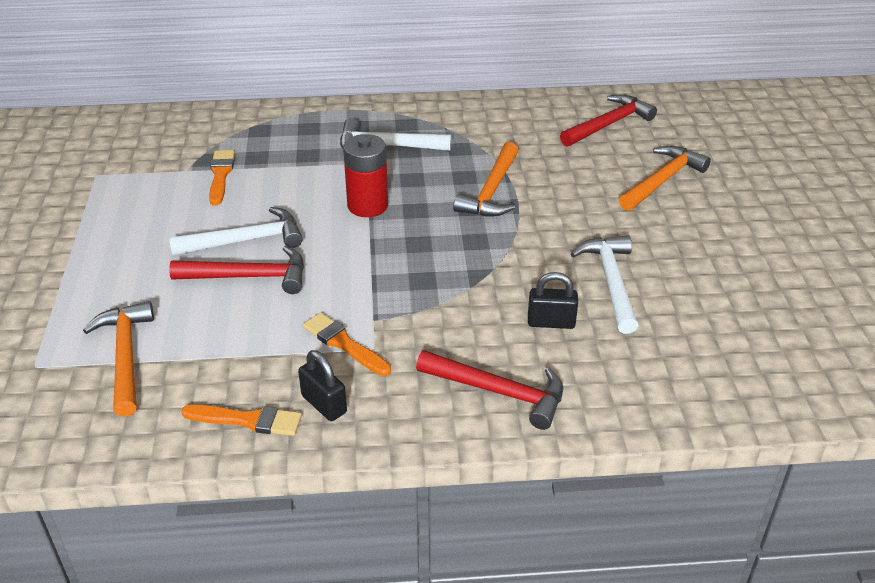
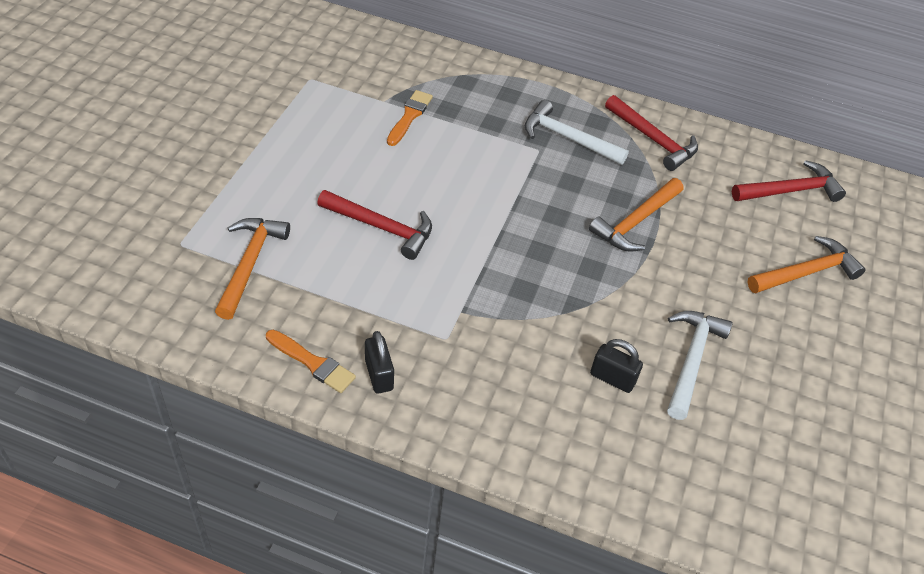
camera: 20 degrees right, 10 degrees up
(245, 240) = (397, 190): white hammer -> none
(344, 344) = (424, 324): orange brush -> none
(367, 205) = (517, 195): red battery -> none
(499, 392) = (528, 426): red hammer -> red hammer (653, 139)

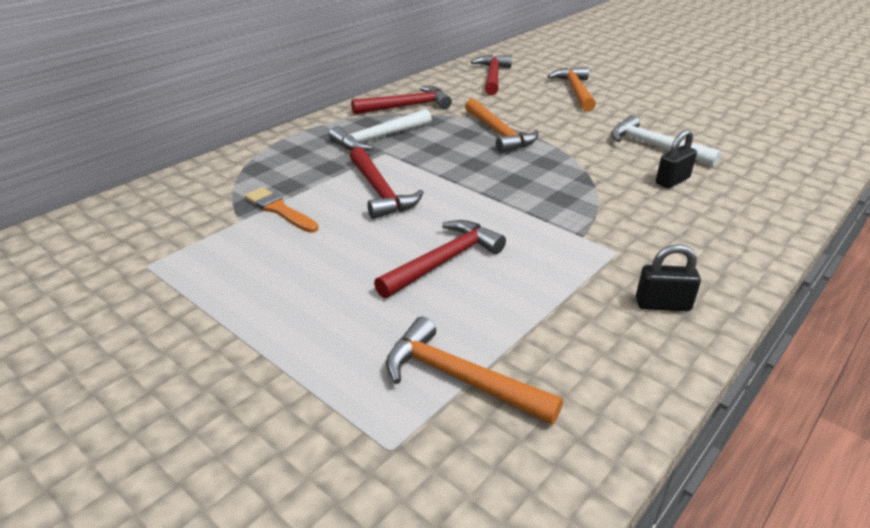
camera: 65 degrees left, 15 degrees down
(312, 363) = (642, 351): orange brush -> none
(468, 165) = (380, 192): none -> red hammer

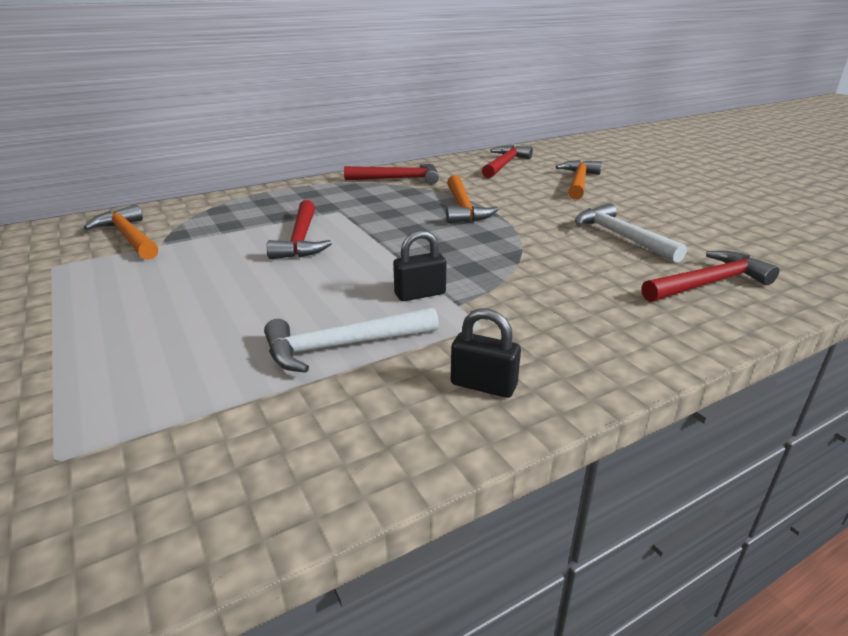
camera: 20 degrees right, 5 degrees down
(279, 210) = (201, 242): orange brush -> none
(379, 138) = (347, 200): white hammer -> white hammer (343, 346)
(443, 261) = (295, 303): red hammer -> red hammer (708, 283)
(459, 379) = (193, 410): orange hammer -> orange hammer (128, 237)
(672, 181) = (612, 269): black padlock -> black padlock (420, 294)

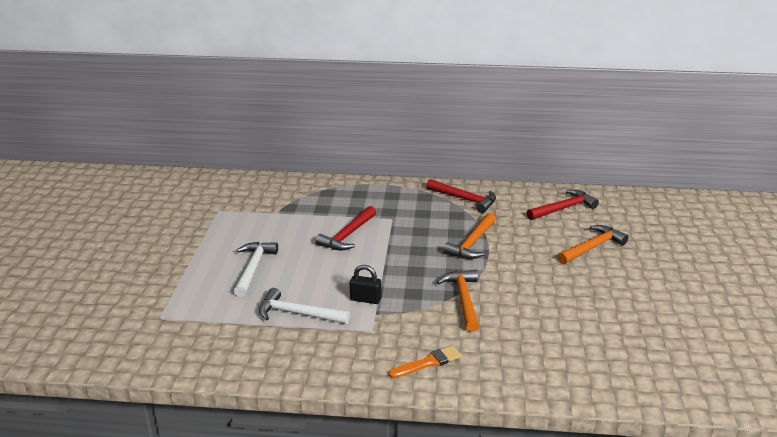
camera: 35 degrees right, 0 degrees up
(128, 237) = (265, 201): orange hammer -> orange hammer (463, 299)
(483, 385) = (333, 360): black padlock -> none
(609, 332) = (428, 363): none -> orange brush
(621, 237) = (540, 307): white hammer -> white hammer (253, 268)
(708, 283) = (535, 361): red hammer -> none

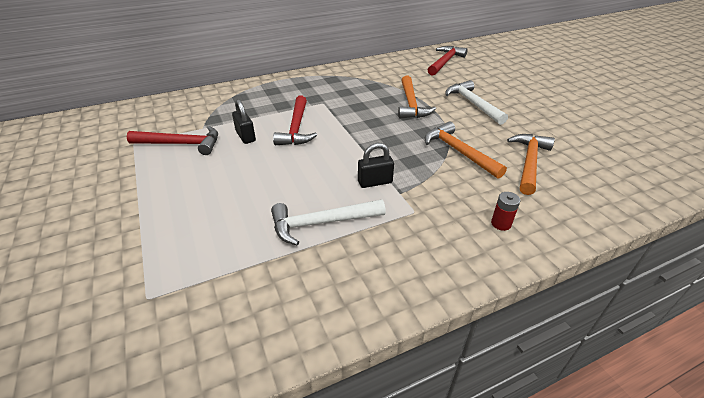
camera: 30 degrees left, 10 degrees up
(253, 268) = (225, 190): white hammer -> white hammer (473, 104)
(302, 230) = (245, 136): none -> black padlock
(428, 363) = (501, 224): orange brush -> red battery
(464, 199) = (366, 73): red hammer -> red hammer (181, 144)
(592, 247) = (498, 82): orange hammer -> orange hammer (529, 162)

